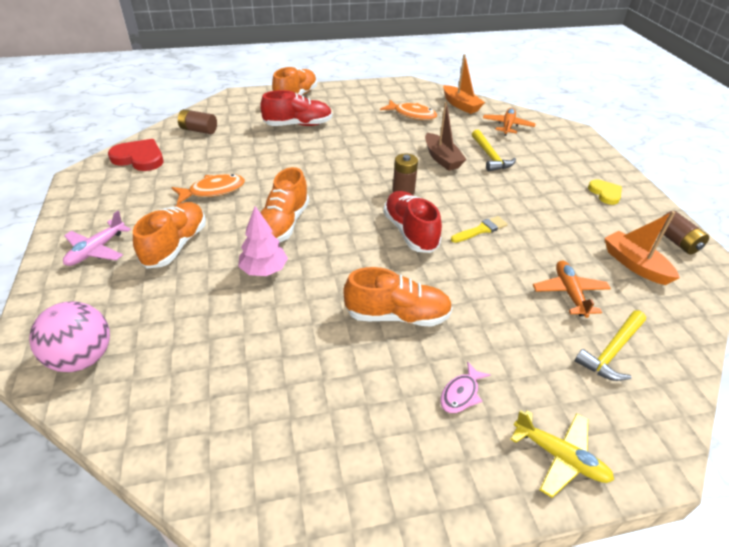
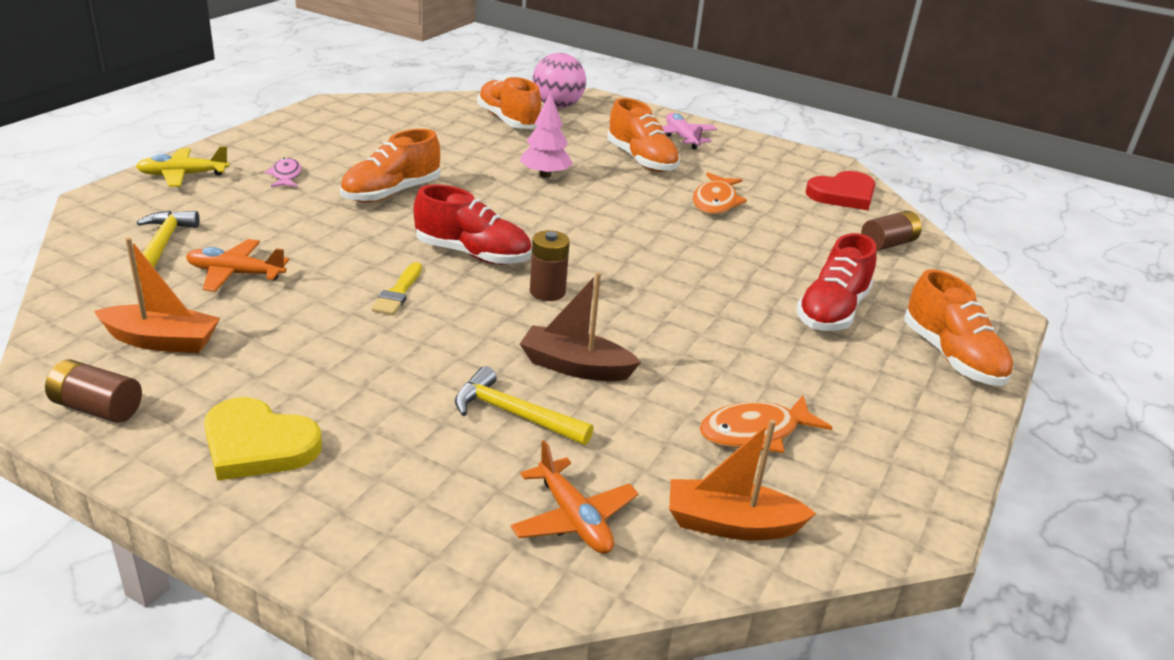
camera: 130 degrees right, 10 degrees down
(283, 224) = (598, 206): orange shoe -> orange shoe (508, 121)
(569, 293) = (235, 274): orange plane -> orange plane turned 150 degrees clockwise
(605, 193) = (258, 444): yellow heart -> yellow heart, size x1.59

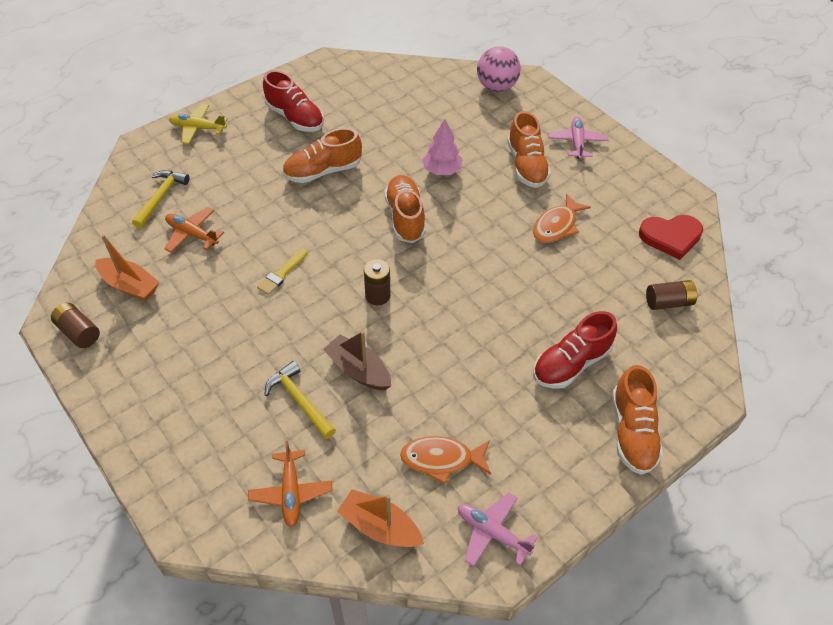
camera: 25 degrees right, 20 degrees up
(258, 444) = (148, 384): yellow heart -> none
(286, 175) = (262, 140): pink fish -> none
(472, 254) = (347, 247): red shoe -> red shoe (295, 117)
(508, 121) = (448, 100): orange shoe -> orange shoe (405, 217)
(880, 491) = (492, 532): none -> pink plane

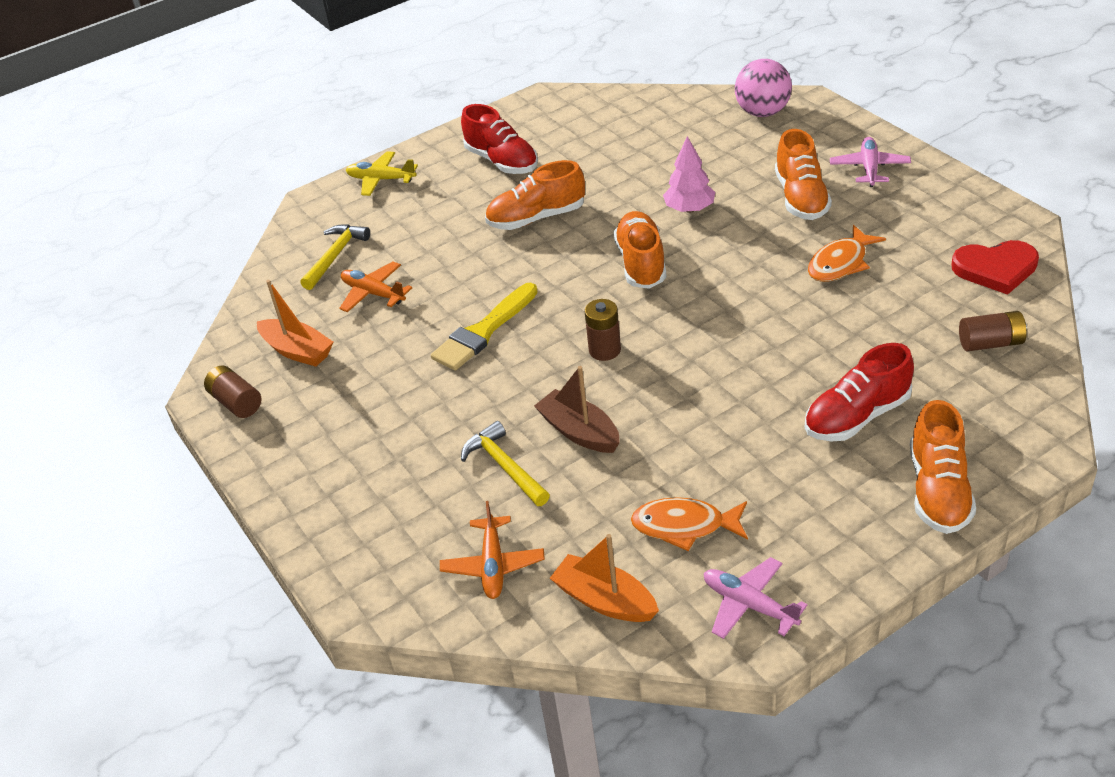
camera: 10 degrees right, 10 degrees down
(281, 274) = (483, 331): yellow brush -> yellow brush, size x1.69

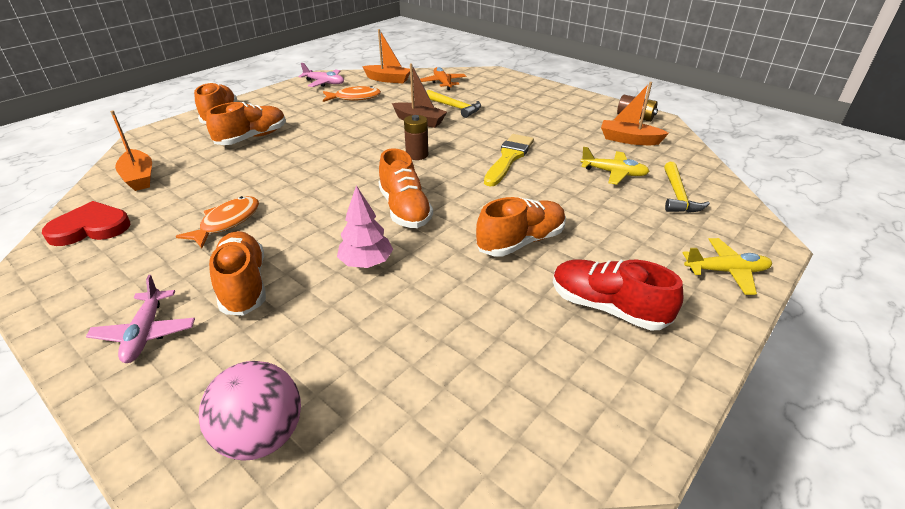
camera: 160 degrees right, 5 degrees down
(373, 293) = (613, 173): orange plane -> yellow plane
(857, 416) = (252, 138): red shoe -> orange shoe
(990, 343) = (139, 177): brown battery -> orange boat

